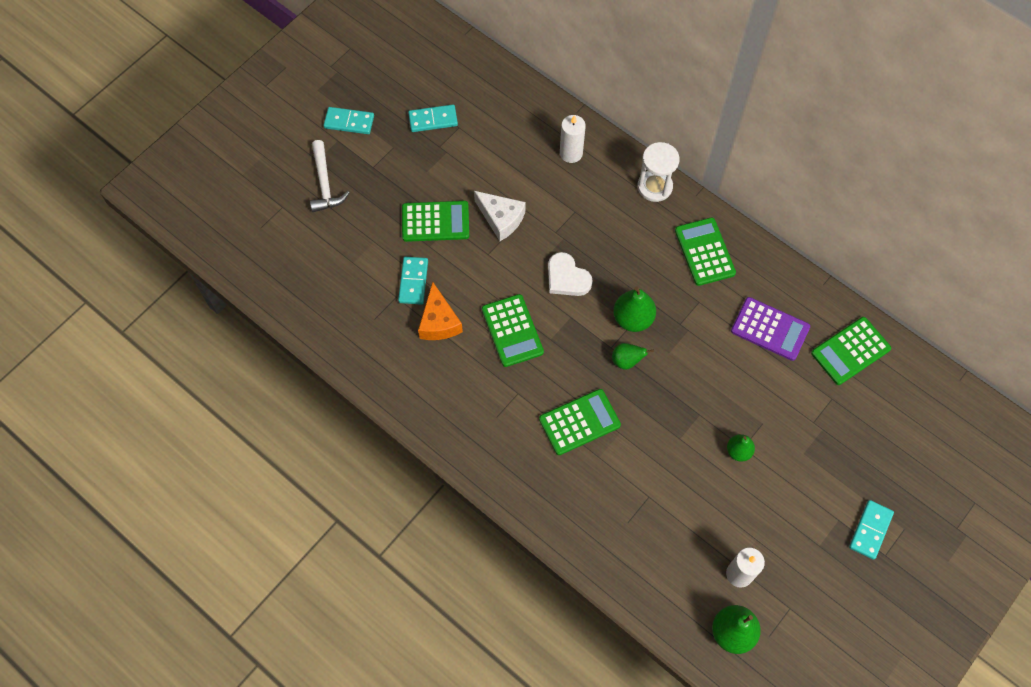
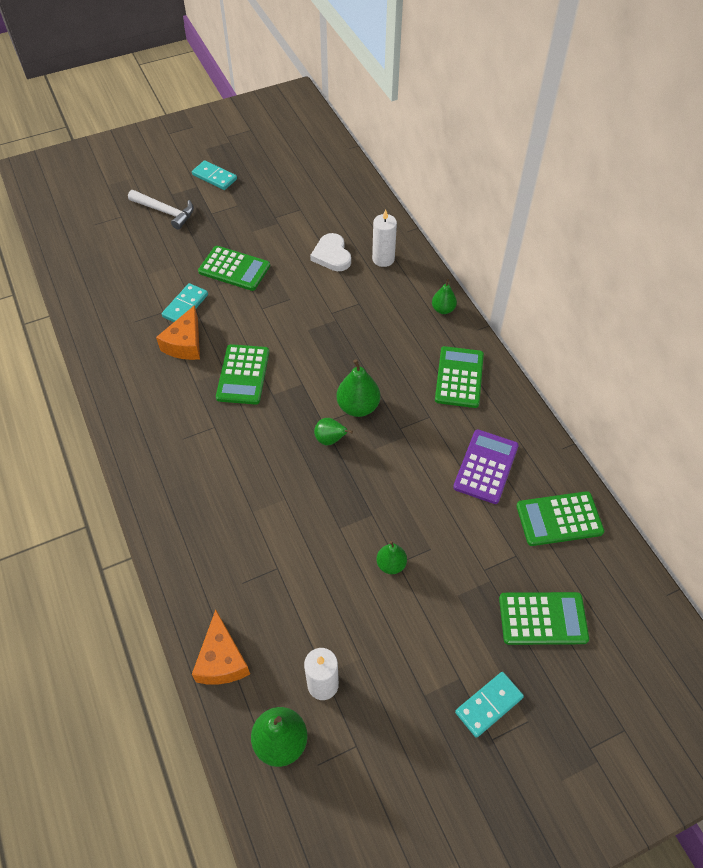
camera: 25 degrees right, 10 degrees down
(325, 183) = (165, 212): white hammer -> white hammer turned 75 degrees counterclockwise
(433, 120) = (282, 197): turquoise domino -> none
(501, 219) = (291, 286): white cheese -> none
(567, 278) = (319, 351): white heart -> white heart (332, 255)
(579, 422) = (253, 474): green calculator -> green calculator (542, 619)
(649, 592) = (222, 660): none -> orange cheese
(654, 186) = (443, 309): white hourglass -> green pear
(770, 329) = (486, 467): purple calculator -> purple calculator turned 120 degrees counterclockwise

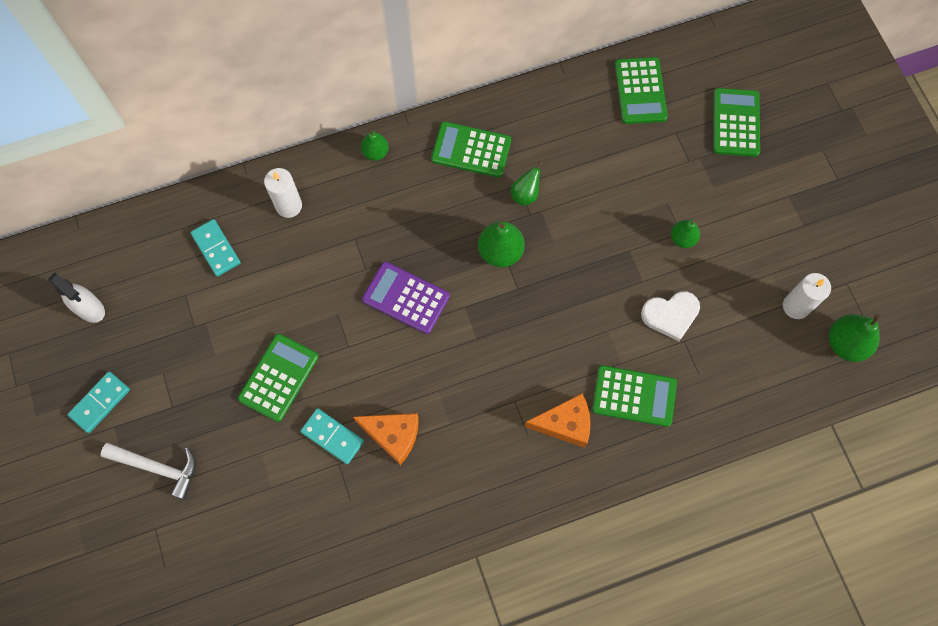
camera: 85 degrees left, 15 degrees up
(165, 212) = (158, 467): white hammer -> white hammer turned 75 degrees clockwise
(222, 660) = (774, 393): orange cheese -> orange cheese (564, 424)
(243, 375) = (446, 369): green calculator -> green calculator (634, 396)
(285, 162) = (90, 309): none -> white spray bottle
(330, 439) = (540, 282): green pear -> green pear (525, 194)
(332, 255) = (273, 262): white heart -> white heart (670, 315)
(486, 467) = (581, 142): purple calculator -> purple calculator (406, 298)
(488, 705) = (810, 177): turquoise domino -> turquoise domino (216, 249)

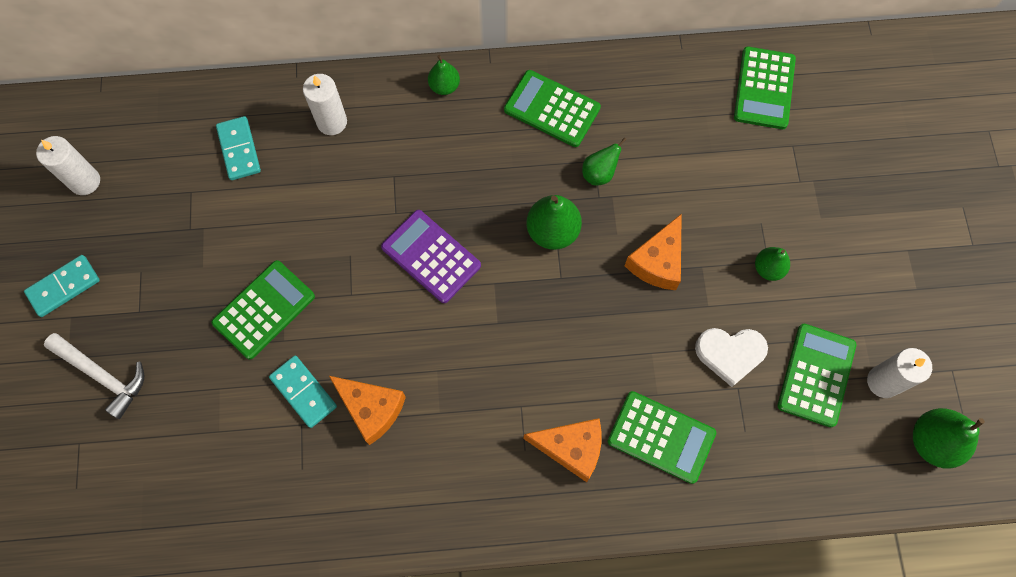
camera: 15 degrees right, 0 degrees up
(90, 309) = (85, 181): white spray bottle -> white candle
(592, 255) = (657, 261): none -> orange cheese
(736, 123) = (867, 150): green calculator -> green calculator (816, 375)

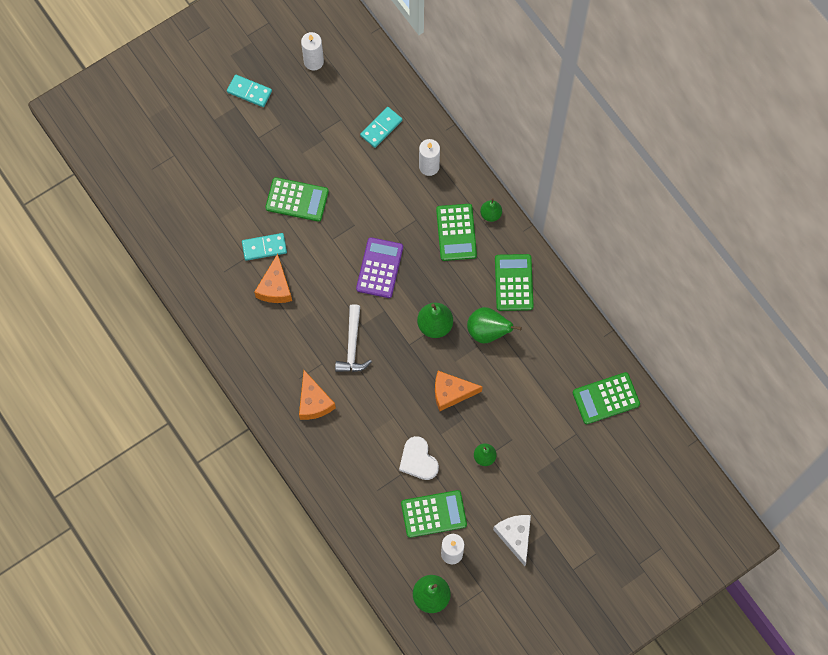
camera: 60 degrees right, 0 degrees up
(103, 375) = (214, 143): white hammer -> white hammer (352, 345)
(303, 392) = (264, 247): turquoise domino -> turquoise domino turned 60 degrees clockwise
(599, 173) = (487, 331): green pear -> green pear, size x1.61
(661, 437) = (347, 446): green calculator -> green calculator (456, 232)
(896, 290) = (515, 536): none -> white cheese

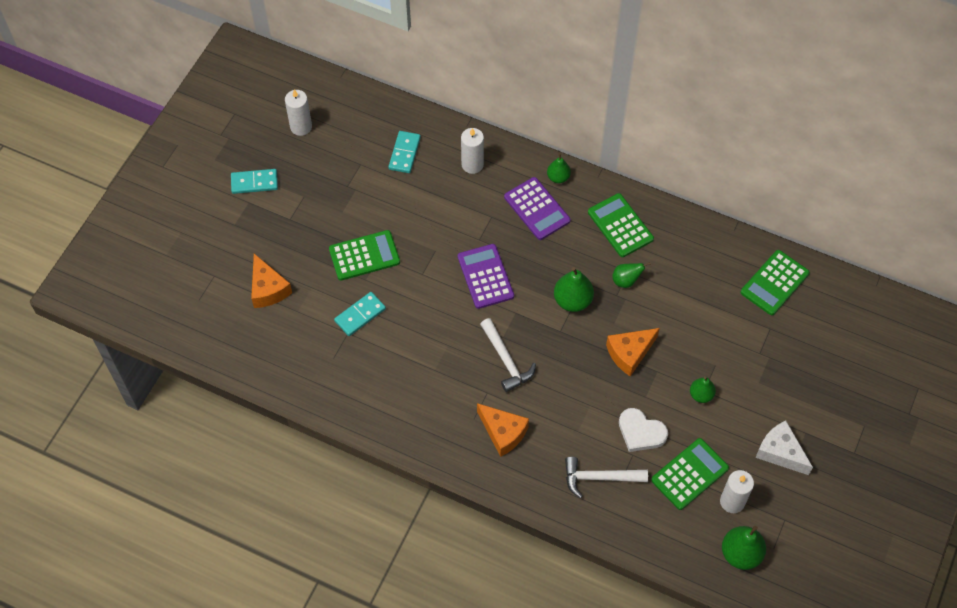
camera: 30 degrees left, 10 degrees down
(275, 287) = (395, 346): orange cheese -> orange cheese (268, 289)
(363, 478) = (599, 478): none -> white hammer
(456, 232) = (536, 209): green calculator -> purple calculator
(487, 331) = (626, 281): green pear -> green pear, size x0.62

